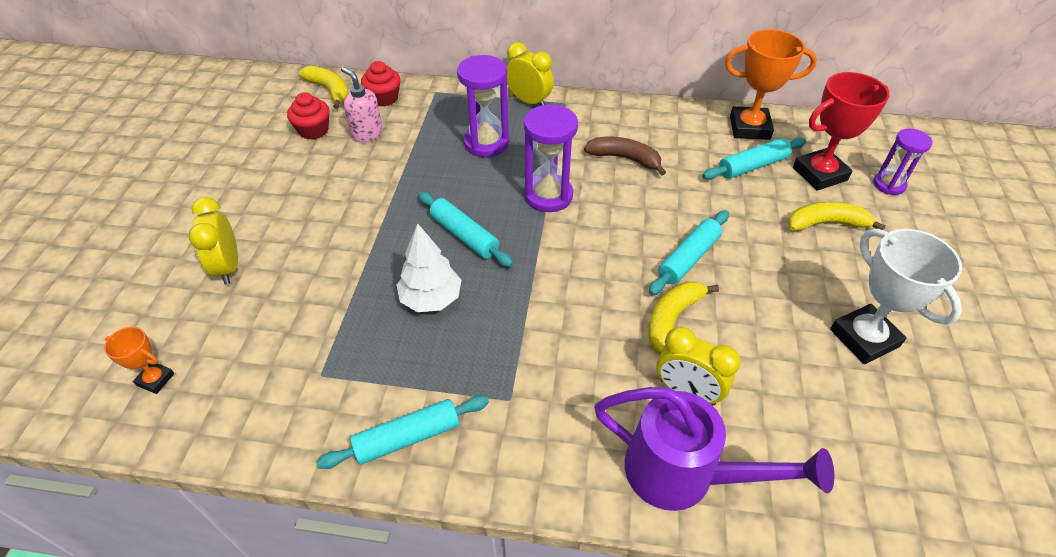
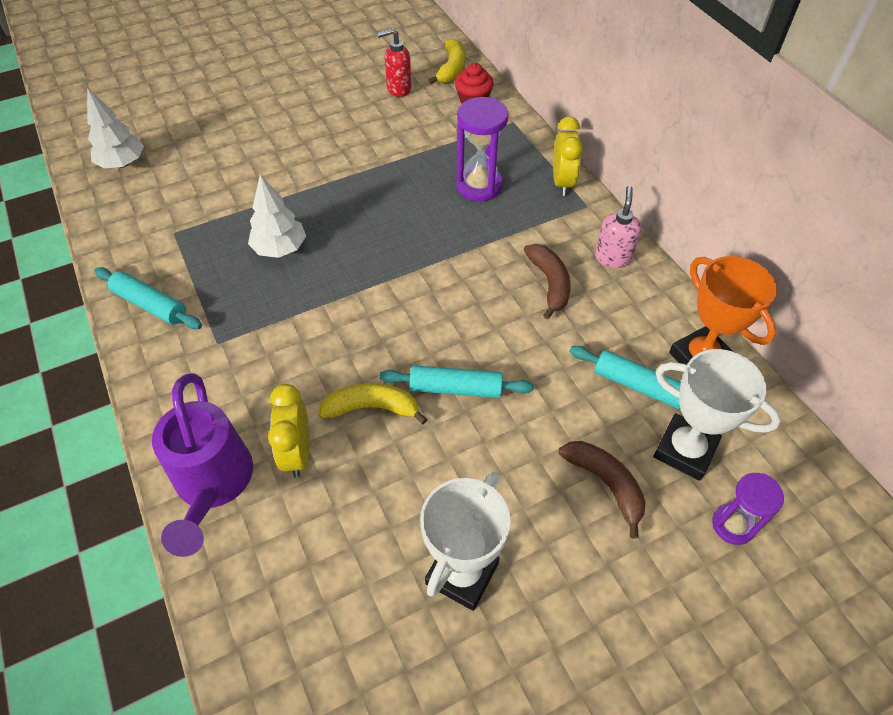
camera: 55 degrees right, 5 degrees up
(155, 379) = (122, 163): orange trophy -> white tree
(228, 267) = (231, 135): yellow clock -> none
(313, 130) = (398, 89): red cupcake -> red soap dispenser
(367, 134) = (422, 116): pink soap dispenser -> pink soap dispenser (613, 257)
(464, 235) = (359, 231): turquoise rolling pin -> none
(548, 196) = (450, 256): purple hourglass -> none
(819, 174) = (685, 450): red trophy -> white trophy
(826, 224) = (605, 484): yellow banana -> brown banana

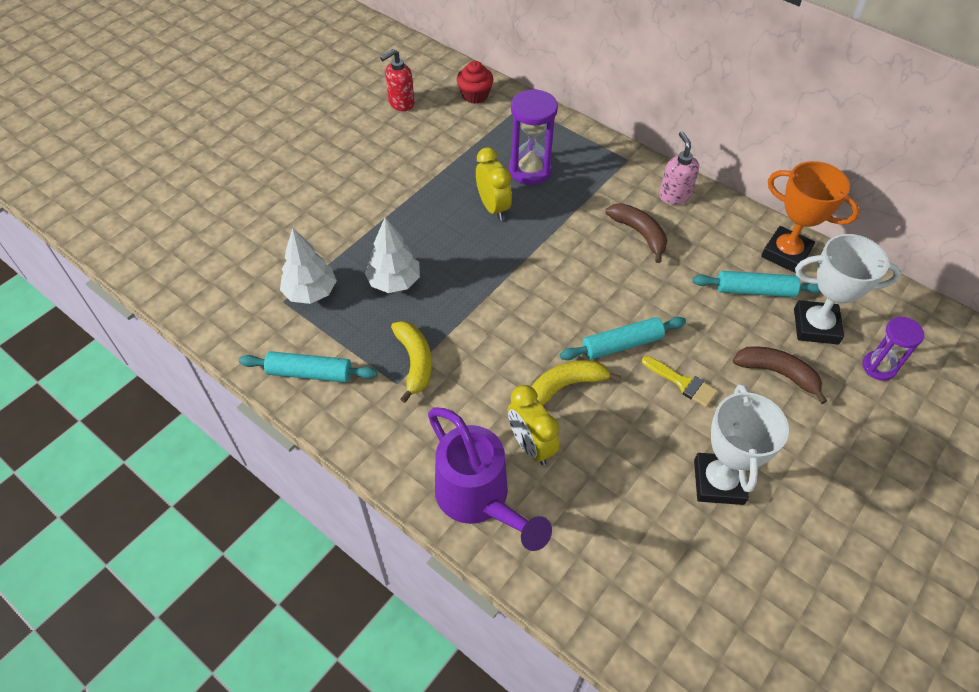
camera: 25 degrees left, 0 degrees up
(122, 163) = (182, 254): white tree -> white tree (311, 292)
(451, 69) = (436, 71): yellow banana -> yellow banana (415, 362)
(493, 453) = (683, 383): none -> yellow brush
(562, 182) = (596, 146): yellow clock -> yellow clock (493, 207)

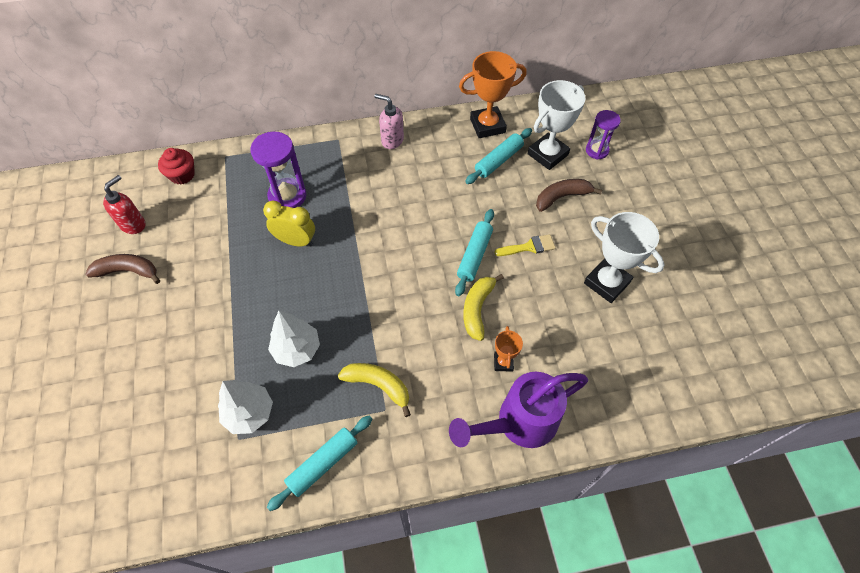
camera: 50 degrees left, 5 degrees up
(401, 103) = (133, 224): red soap dispenser -> red soap dispenser turned 150 degrees counterclockwise
(479, 500) = (518, 423): purple watering can -> purple watering can turned 150 degrees clockwise
(531, 445) = (503, 362): yellow clock -> orange trophy
(639, 234) = (402, 180): brown banana -> brown banana (128, 271)

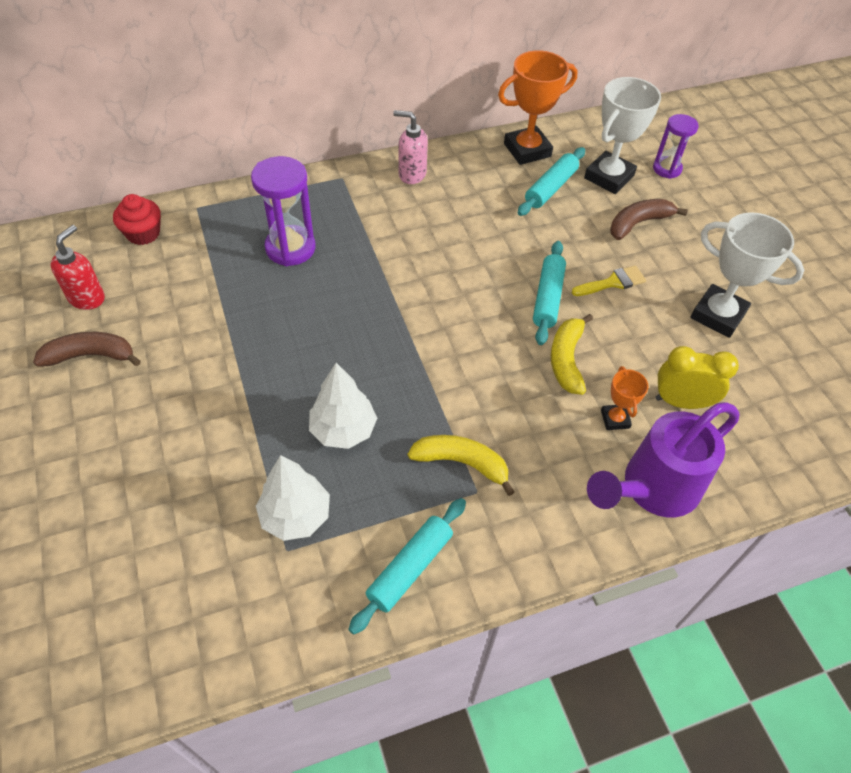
camera: 10 degrees left, 5 degrees down
(296, 241) = (313, 300): yellow clock -> yellow clock (681, 402)

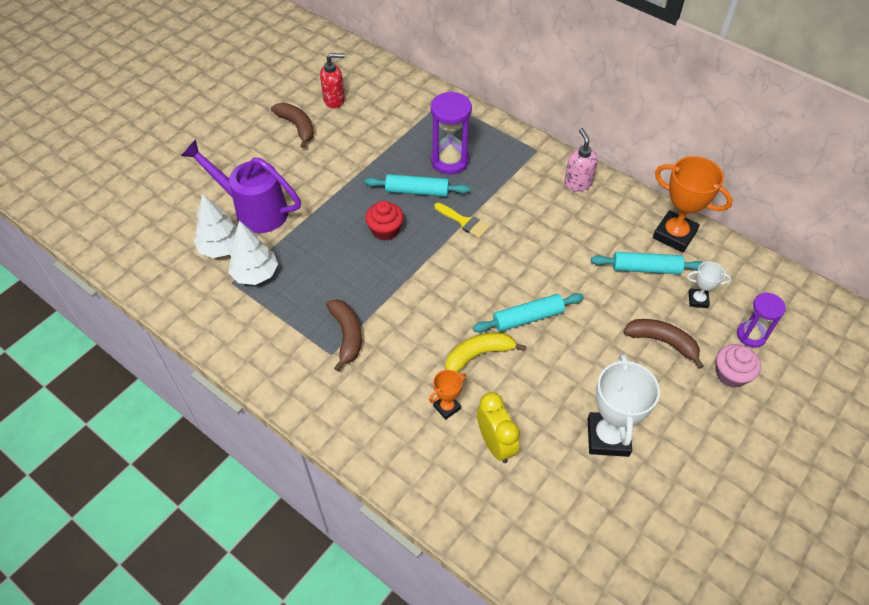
camera: 60 degrees right, 0 degrees up
(143, 233) = (401, 92): red cupcake -> red cupcake (385, 230)
(343, 430) = (329, 264): white tree -> white tree (221, 248)
(410, 568) = (255, 346): turquoise rolling pin -> turquoise rolling pin (417, 191)
(461, 463) = (347, 335): yellow banana -> brown banana
(609, 177) = (698, 300): white trophy -> white trophy, size x0.51
(612, 282) = (580, 351): yellow brush -> yellow brush (464, 222)
(652, 489) = (402, 455): purple watering can -> purple watering can (254, 210)
(698, 202) = (731, 374): none -> pink cupcake

